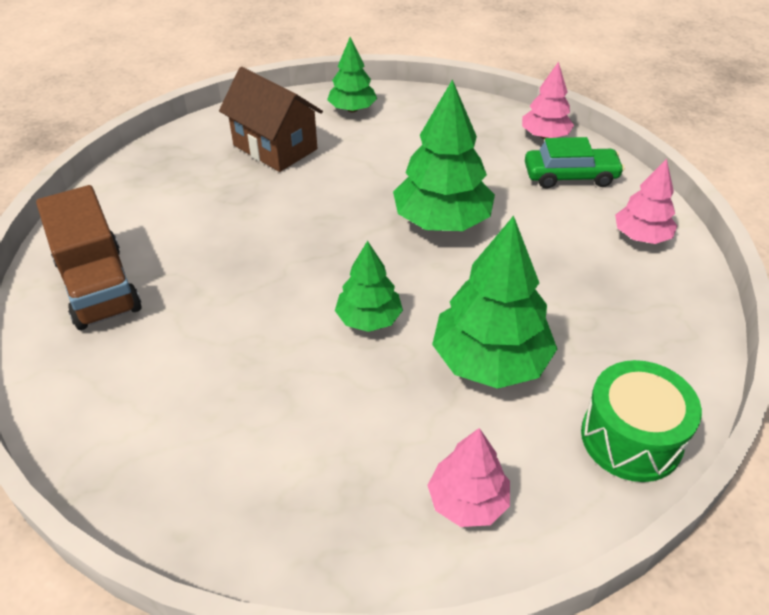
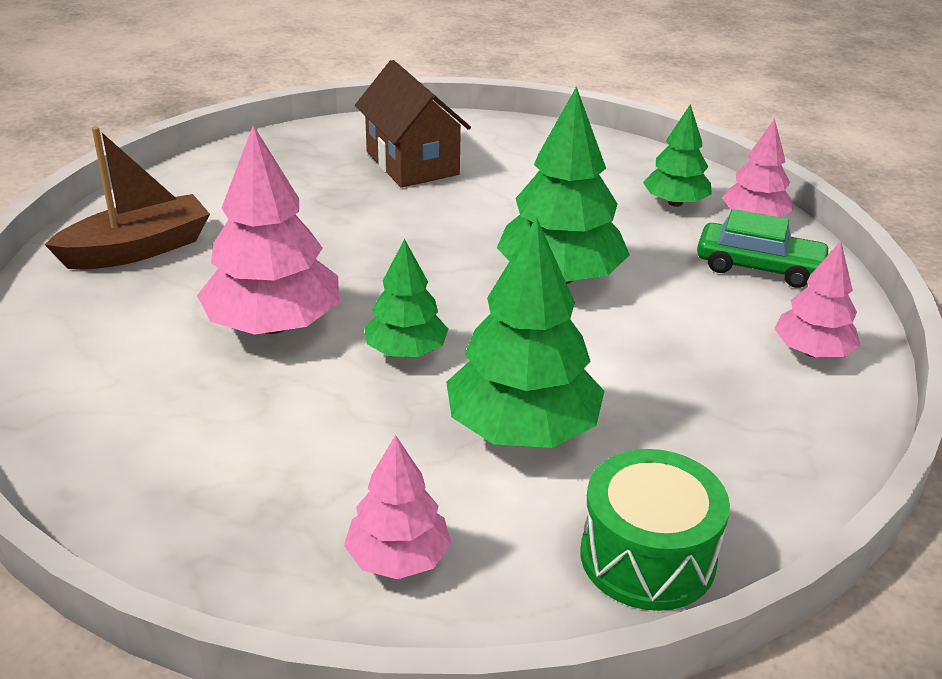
camera: 20 degrees right, 10 degrees down
(98, 286) = (138, 249): brown truck -> brown boat
(254, 325) = (274, 325): none -> pink tree
(352, 109) = (527, 144): green tree -> green tree (675, 203)

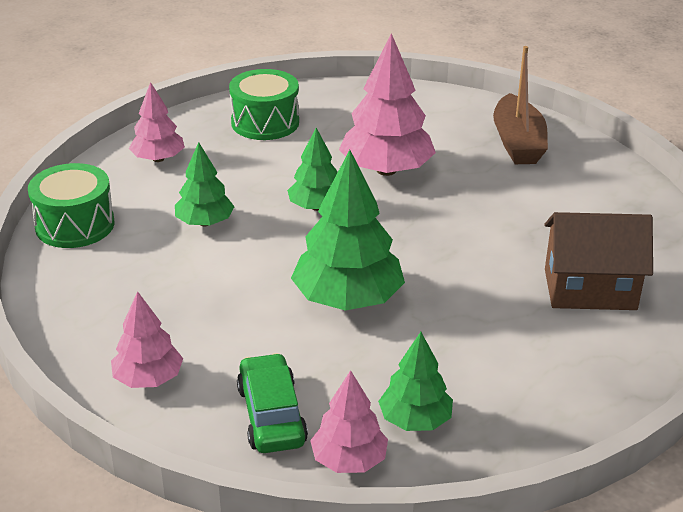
camera: 120 degrees right, 0 degrees up
(199, 484) = (265, 122): none -> green drum
(522, 429) = (204, 222): green tree -> green tree, size x0.59
(759, 267) = (271, 415): green car -> green car turned 120 degrees clockwise

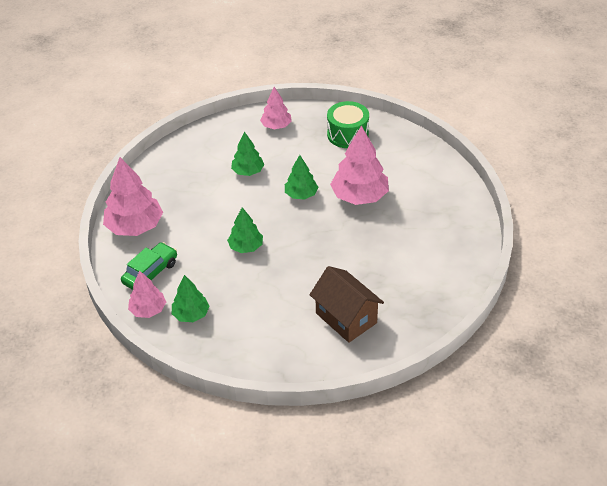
camera: 50 degrees right, 10 degrees up
(75, 225) = (202, 139): green drum -> none
(148, 379) = (135, 226): pink tree -> pink tree, size x1.70
(348, 299) = (246, 247): green tree -> green tree, size x0.59
(518, 143) = (445, 224): brown boat -> none

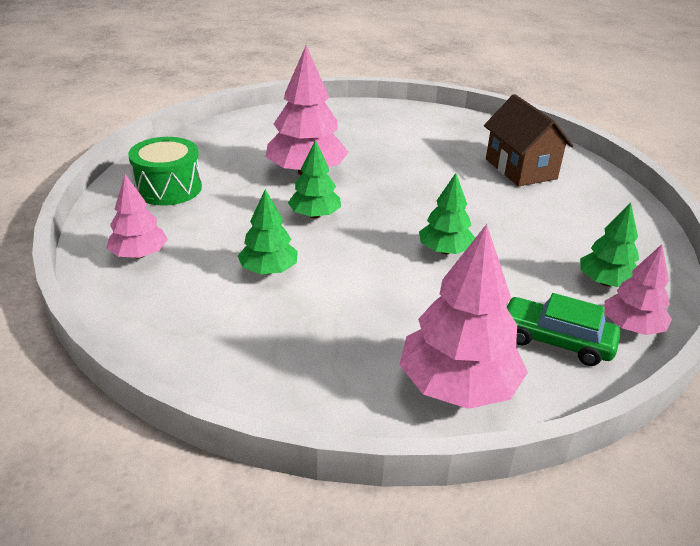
camera: 105 degrees left, 10 degrees down
(346, 318) = (521, 169): brown house -> brown house turned 60 degrees counterclockwise

